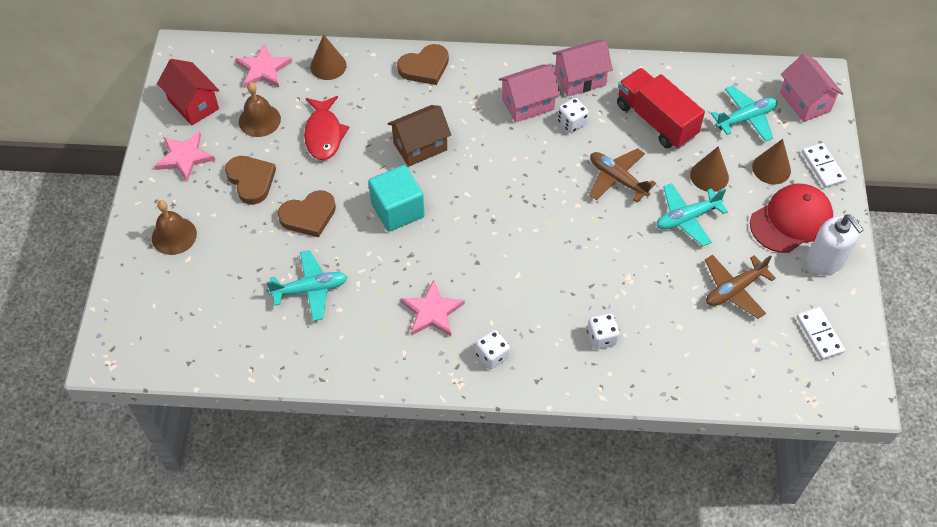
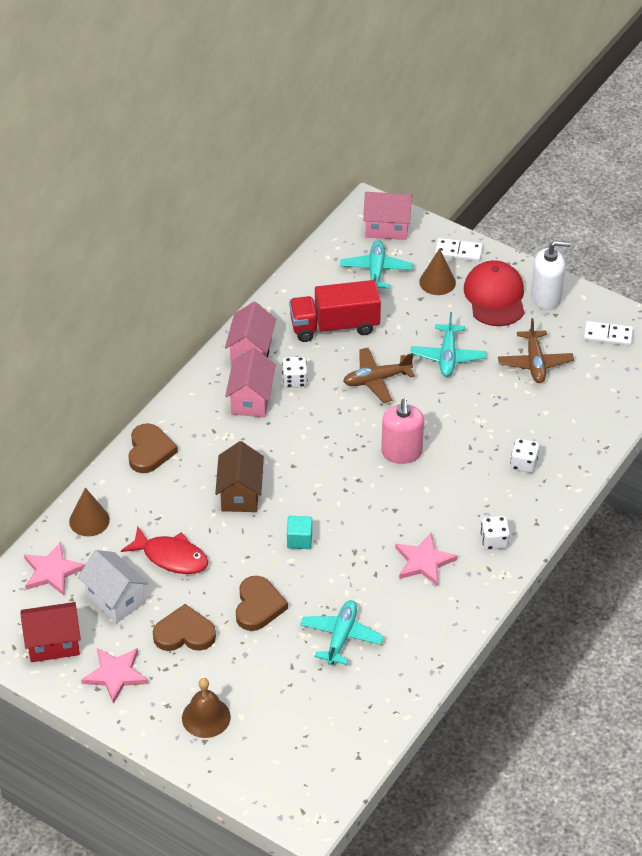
camera: 60 degrees left, 10 degrees down
(259, 120) = (115, 599): brown bell -> white house
(397, 210) = (299, 540): turquoise cube -> turquoise cube, size x0.56
(546, 237) = (401, 452): none -> pink soap dispenser
(709, 176) = (416, 322): brown cone -> none

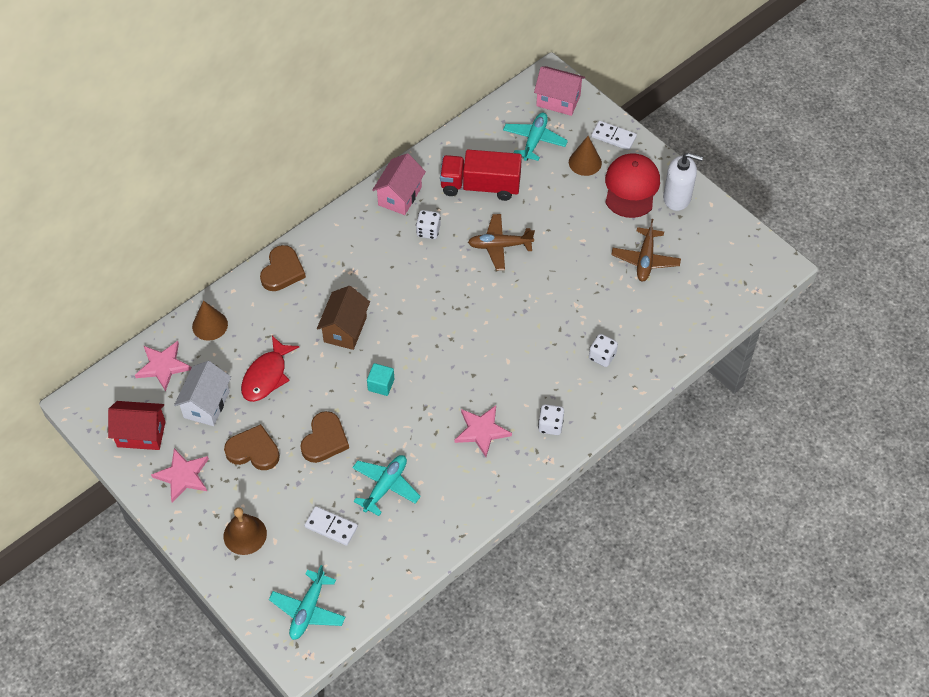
camera: 15 degrees right, 10 degrees up
(115, 599) = (206, 404): white house -> white house turned 45 degrees clockwise
(171, 557) = (266, 376): red fish -> red fish turned 75 degrees clockwise
(251, 399) = (384, 241): pink house -> none
(401, 452) = (498, 321): pink soap dispenser -> none
(447, 356) = (569, 237): turquoise plane -> turquoise plane (308, 610)
(608, 335) = (720, 247): white domino -> white domino (331, 527)

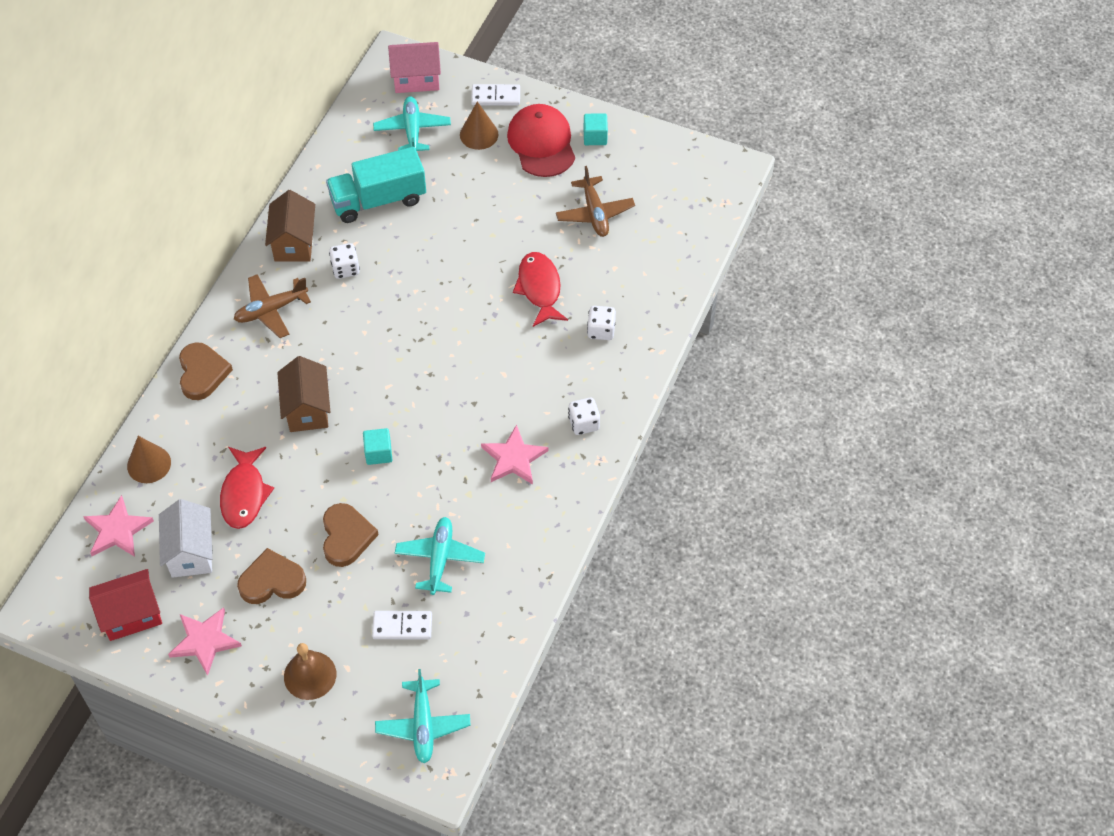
camera: 25 degrees left, 0 degrees up
(400, 196) = (294, 243): pink house -> brown house
(480, 186) = (378, 200): red truck -> turquoise truck
(499, 246) = (432, 256): brown plane -> brown plane (271, 310)
(570, 304) = (539, 288): none -> red fish
(677, 198) = (595, 137): white soap dispenser -> turquoise cube

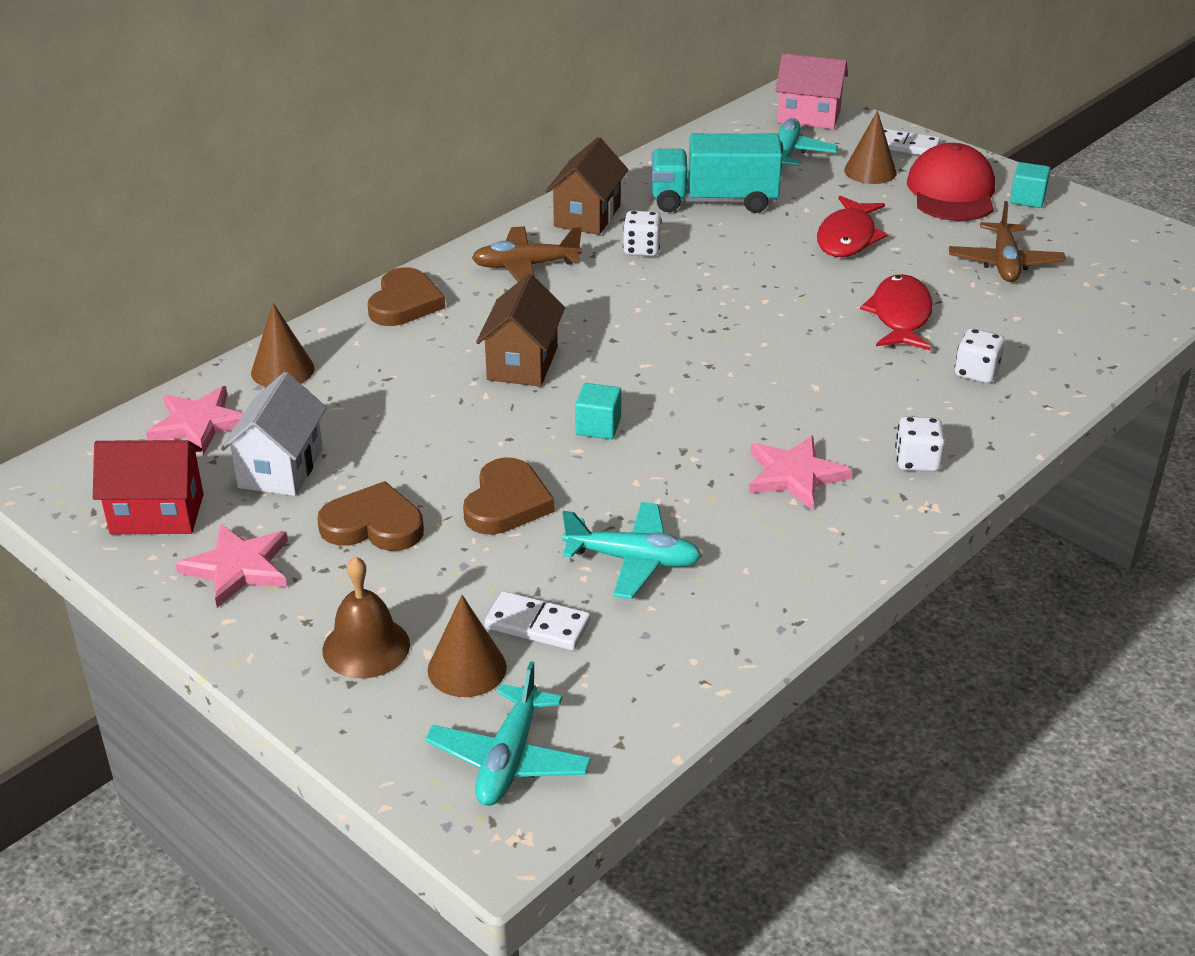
camera: 20 degrees right, 20 degrees down
(244, 494) = (389, 426): red fish -> red fish (847, 237)
(374, 671) = (467, 668): none -> brown cone
(440, 559) = (633, 560): turquoise plane -> turquoise plane turned 75 degrees clockwise

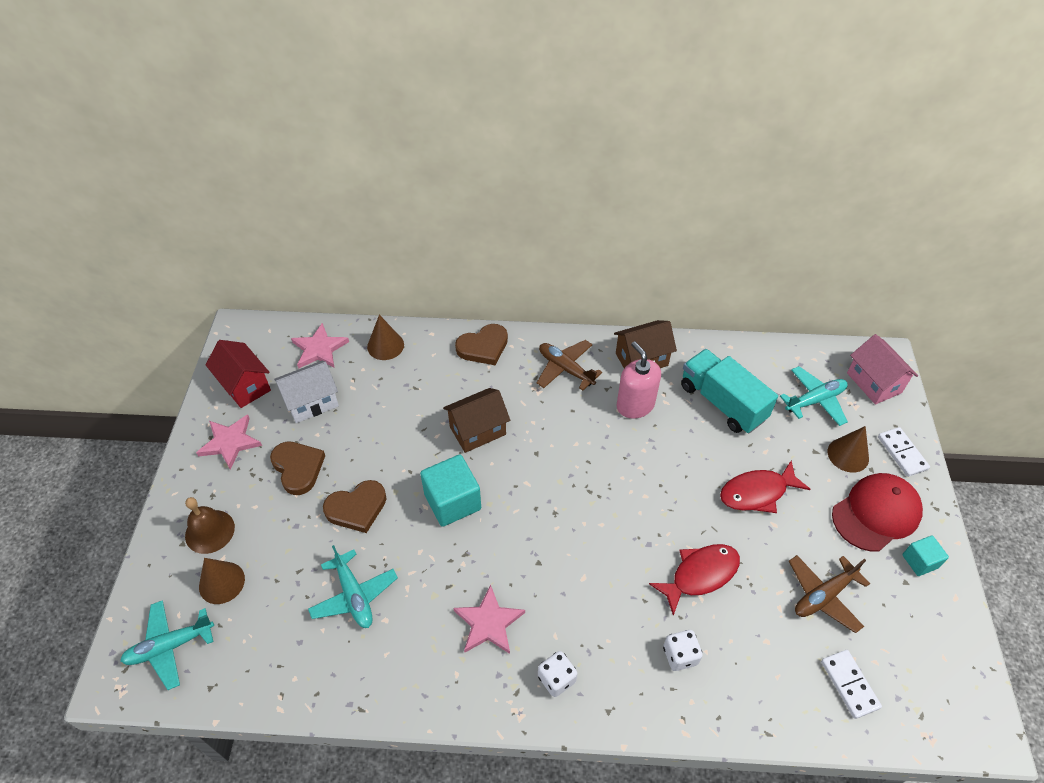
camera: 50 degrees right, 15 degrees up
(537, 624) = (273, 589): white domino -> white domino (849, 684)
(598, 427) = (452, 501): turquoise cube -> turquoise cube, size x1.79
(641, 249) = (635, 405): white dice -> pink soap dispenser

